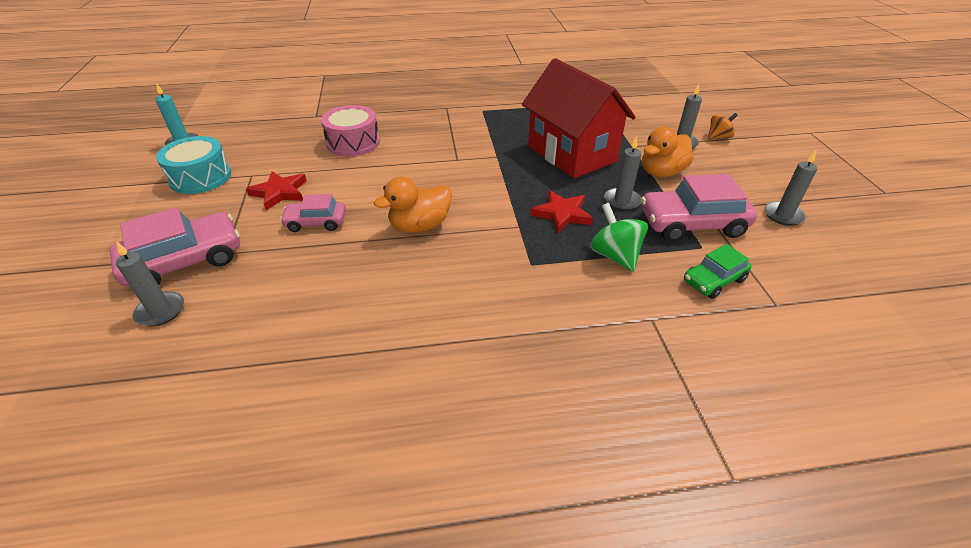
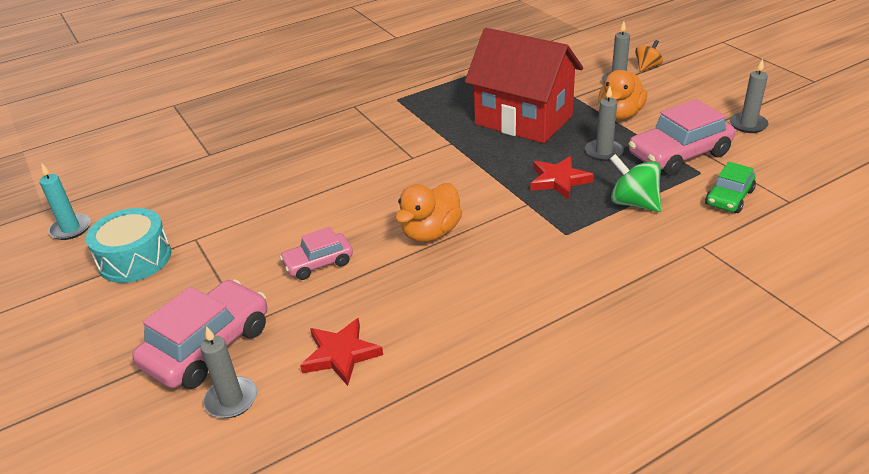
camera: 20 degrees left, 5 degrees down
(280, 192) = (248, 246): red star -> red star (341, 354)
(353, 143) = (282, 171): pink drum -> none

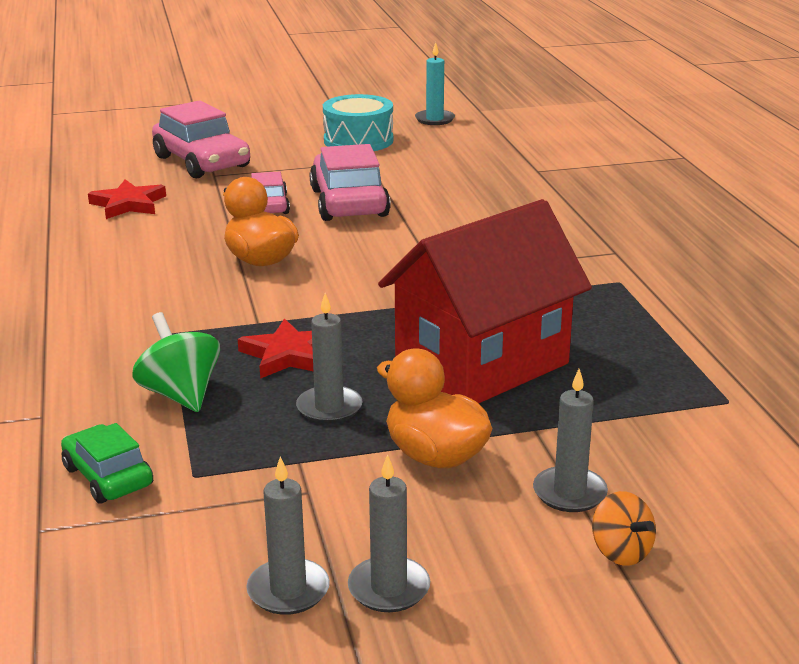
camera: 105 degrees right, 10 degrees down
(231, 400) = (130, 167): grey candle -> grey candle (389, 588)
(633, 203) = (180, 394): green spinning top -> green spinning top turned 90 degrees counterclockwise
(679, 154) = (261, 473): pink car -> pink car (349, 203)

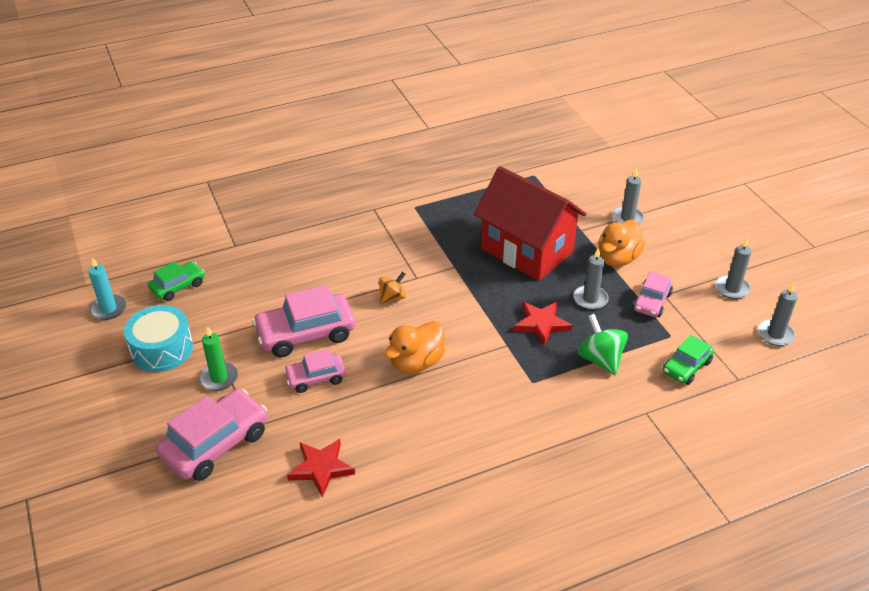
camera: 100 degrees left, 15 degrees up
(180, 394) = (600, 359): green spinning top -> green spinning top turned 105 degrees clockwise
(294, 472) = (651, 302): none -> pink car
(297, 163) = (219, 378): none -> green candle
(389, 588) = (715, 261): grey candle -> grey candle (775, 334)
(463, 145) = (178, 286): none -> green car
(621, 552) = (660, 204): orange spinning top -> orange spinning top (392, 298)

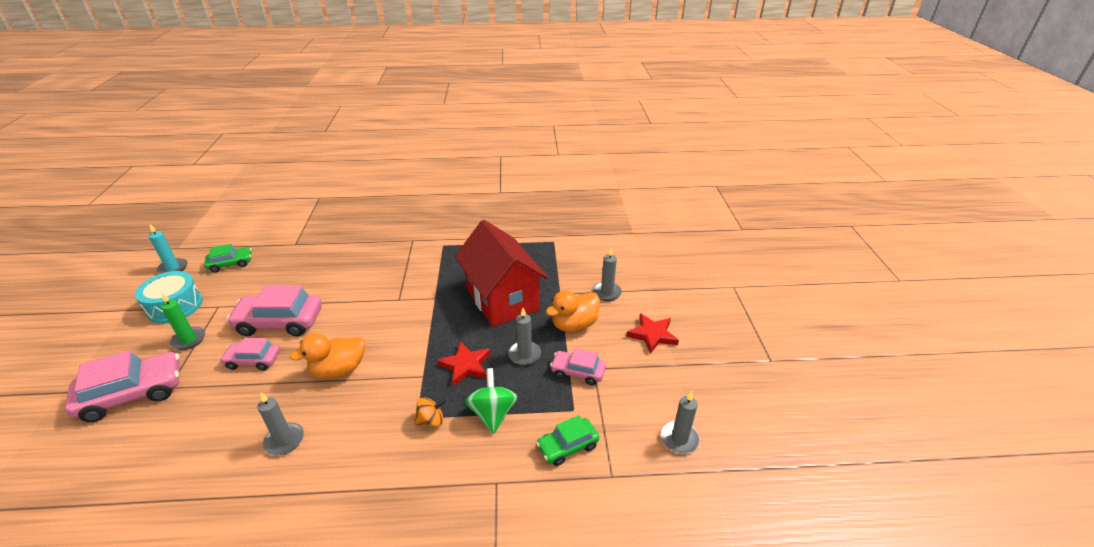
camera: 20 degrees right, 5 degrees down
(321, 468) = (183, 442): red star -> red star (652, 335)
(392, 298) = (367, 310): orange spinning top -> orange spinning top (431, 420)
(651, 302) = (577, 372): pink car -> pink car turned 60 degrees clockwise
(732, 289) = (663, 380): grey candle -> grey candle (284, 440)

